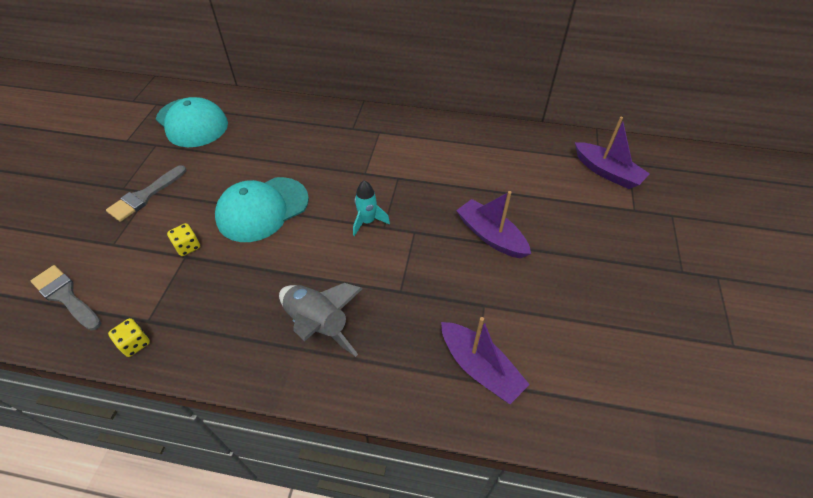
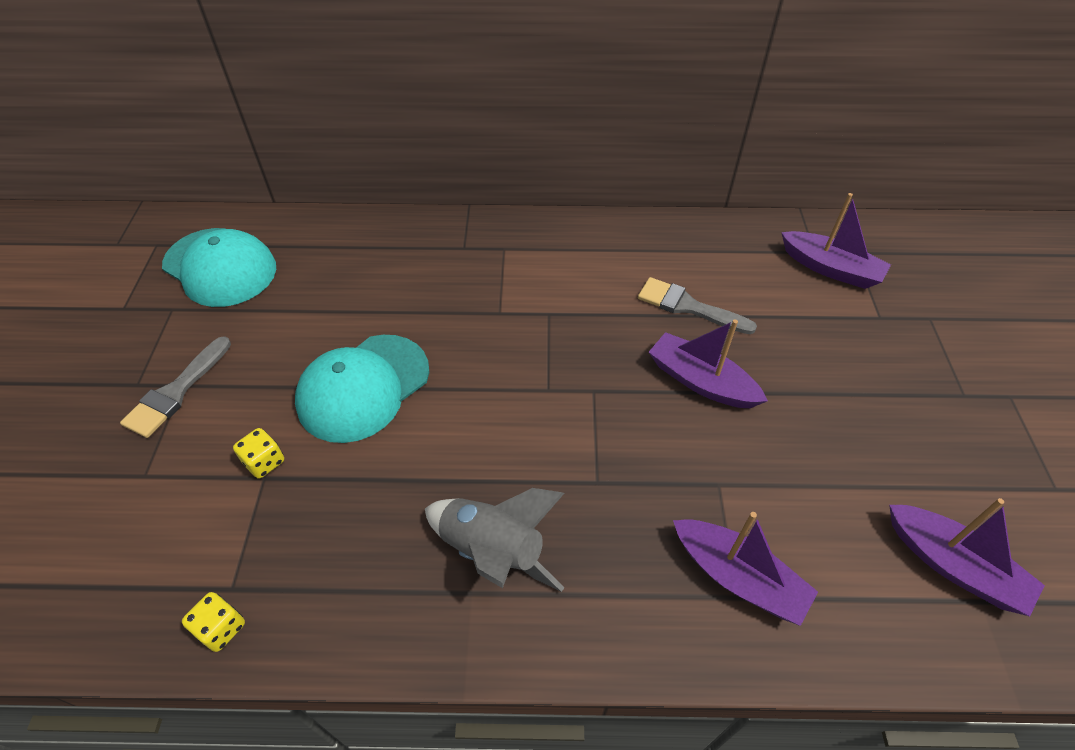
camera: 10 degrees left, 0 degrees up
(65, 296) = (89, 571): grey brush -> grey brush (688, 306)
(368, 222) = (523, 385): turquoise rocket -> none
(638, 385) = (953, 565): none -> purple boat

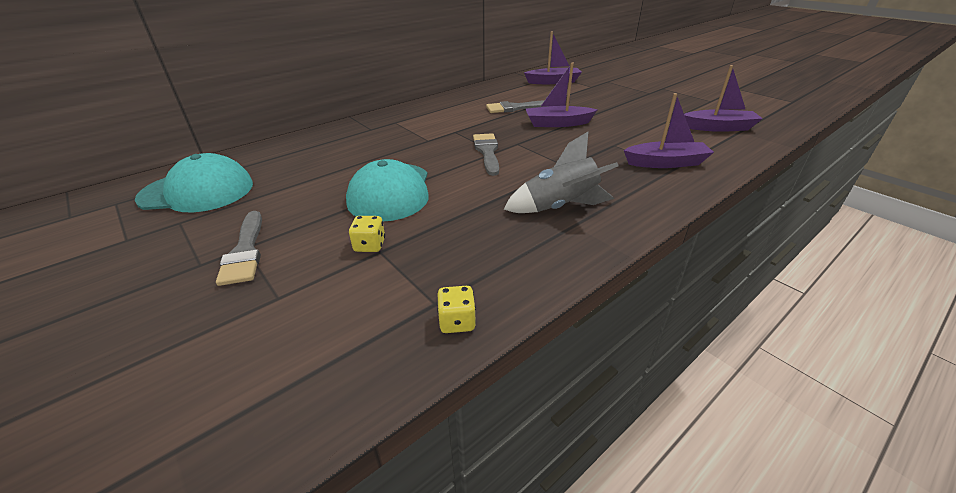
camera: 40 degrees left, 15 degrees down
(537, 384) = (487, 152): none -> grey brush

